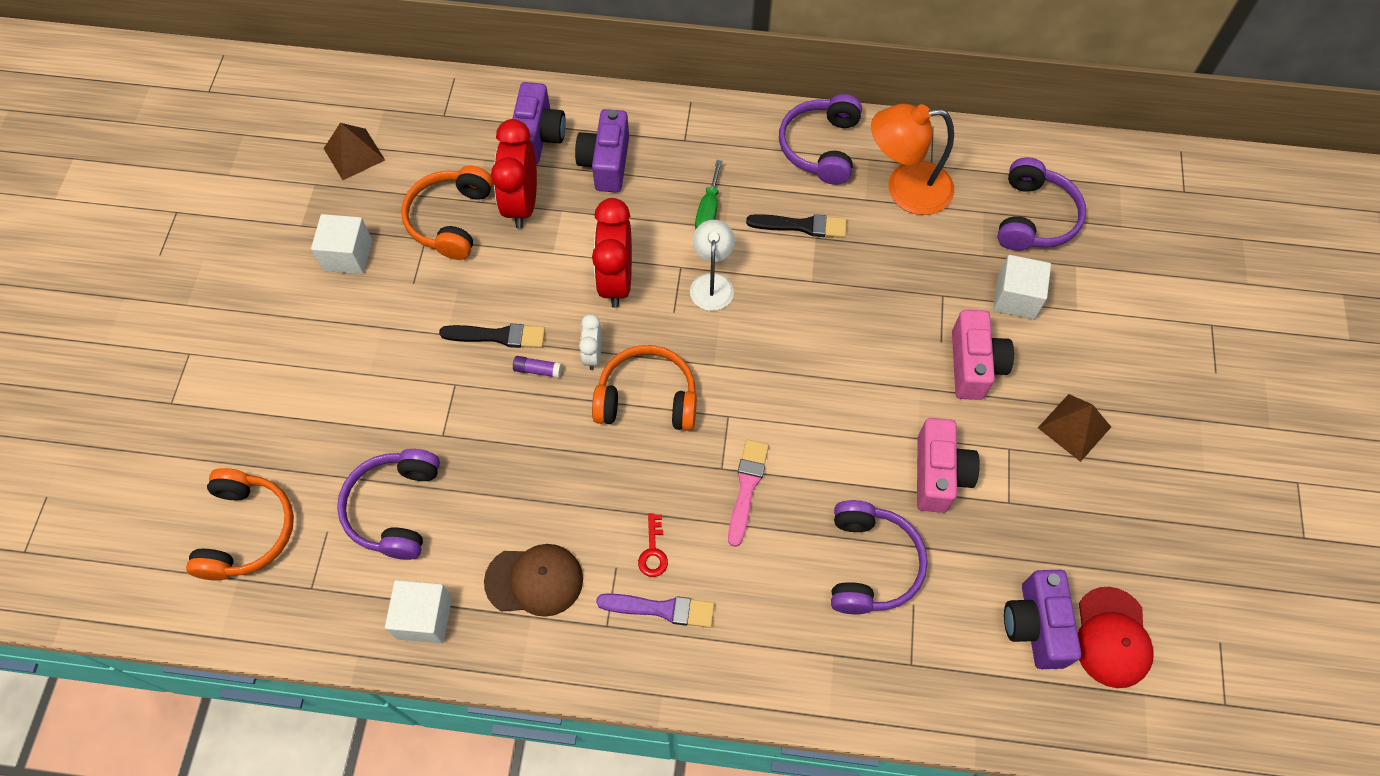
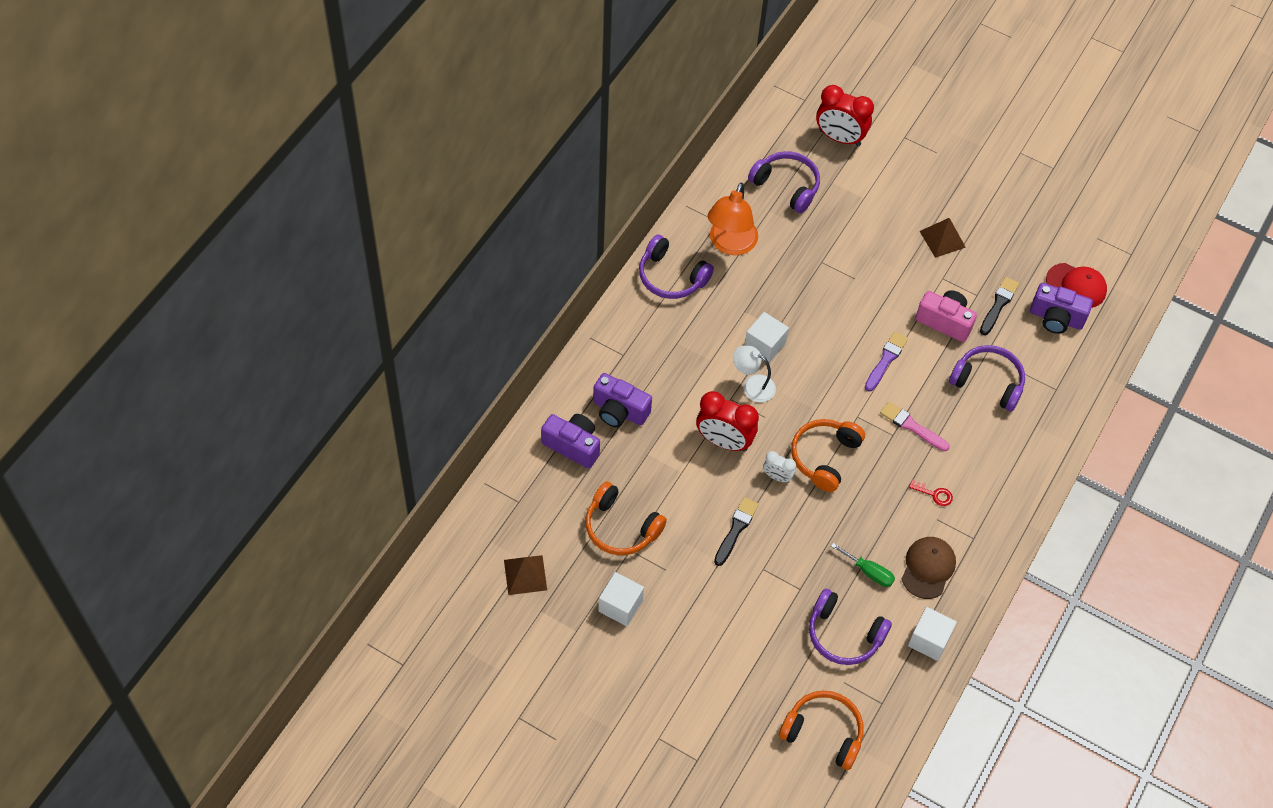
camera: 70 degrees left, 5 degrees down
(522, 204) = (629, 477): red clock -> red clock (839, 138)
(538, 370) = (774, 514): purple glue stick -> none
(661, 609) = (974, 504): purple brush -> purple brush (886, 360)
(708, 210) = (692, 364): green screwdriver -> green screwdriver (869, 572)
(801, 226) = (731, 315): black brush -> black brush (998, 304)
(974, 365) = (879, 269): pink camera -> none
(1016, 298) = (841, 224): white cube -> white cube (764, 345)

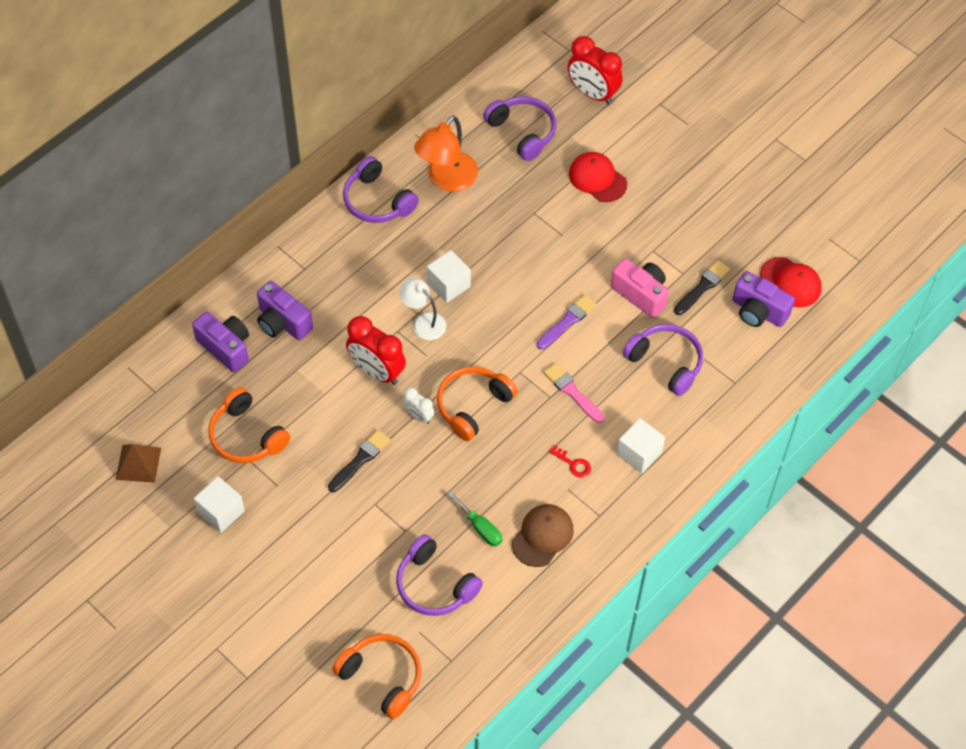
camera: 15 degrees right, 0 degrees up
(870, 219) = (597, 179): none -> red cap
(929, 640) = (520, 608): white cube -> white cube (639, 453)
(942, 239) = (665, 211): brown pyramid -> none

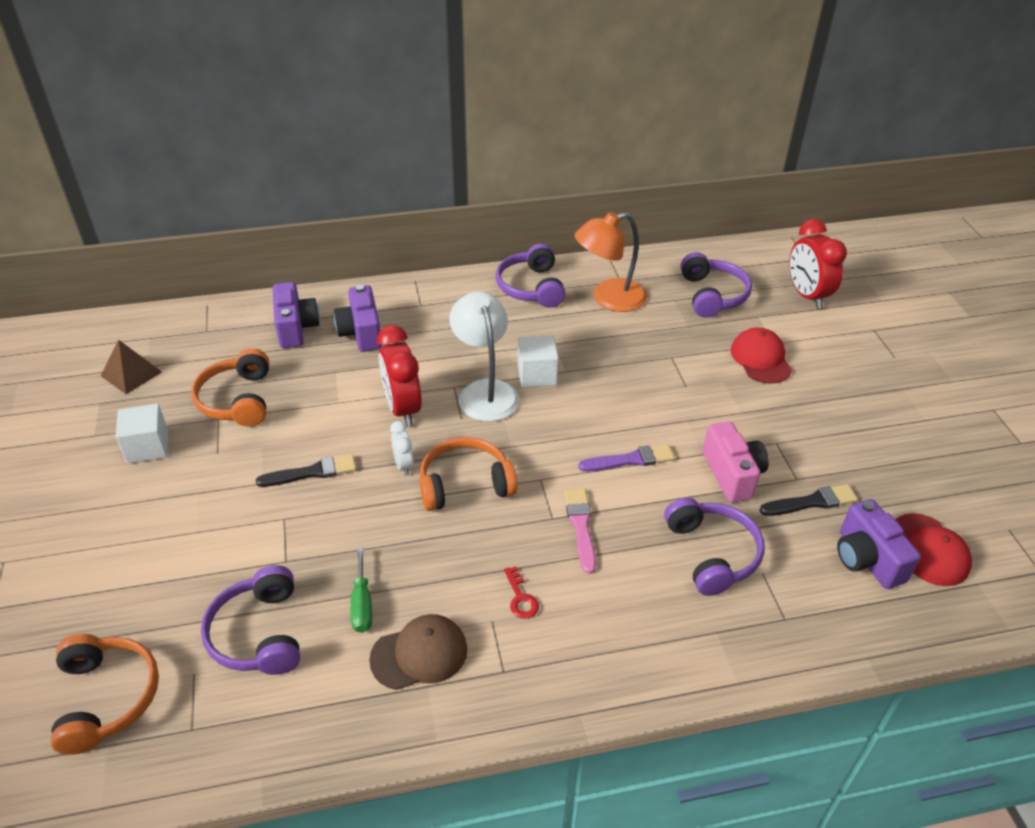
camera: 35 degrees right, 15 degrees down
(423, 322) = (485, 391): white lamp -> white lamp, size x1.57
(639, 453) = (606, 630): white cube -> none

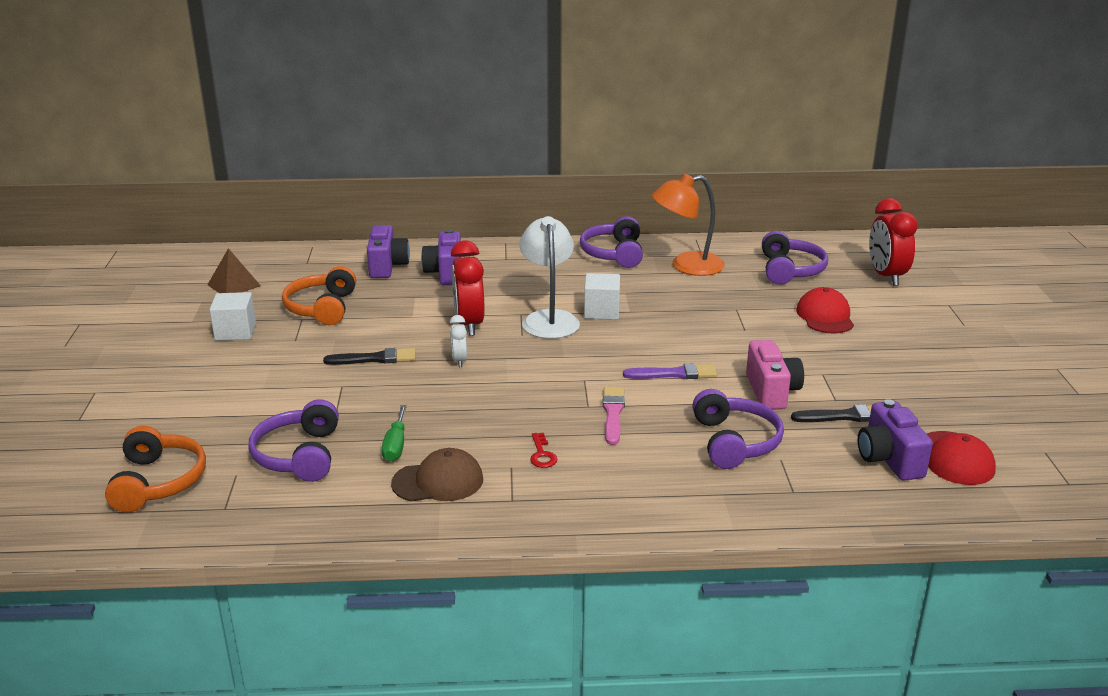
camera: 10 degrees right, 15 degrees down
(465, 484) = (512, 377): orange headphones -> none

